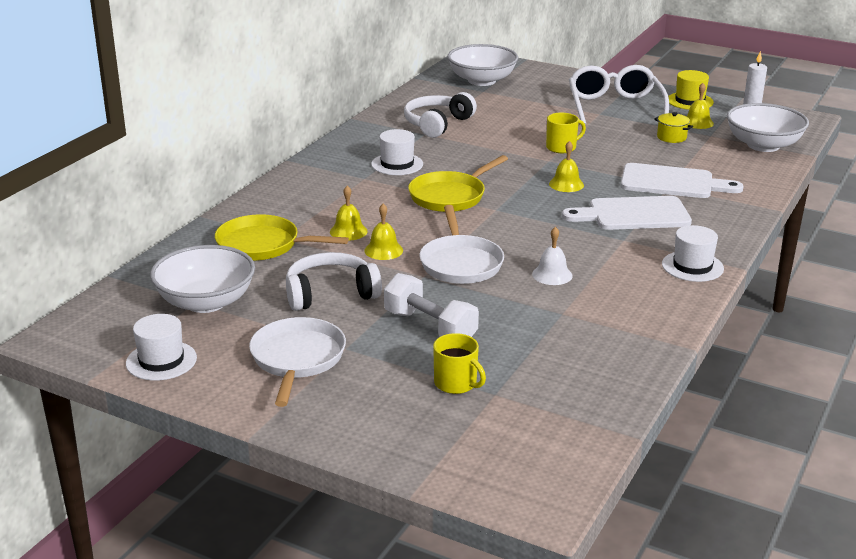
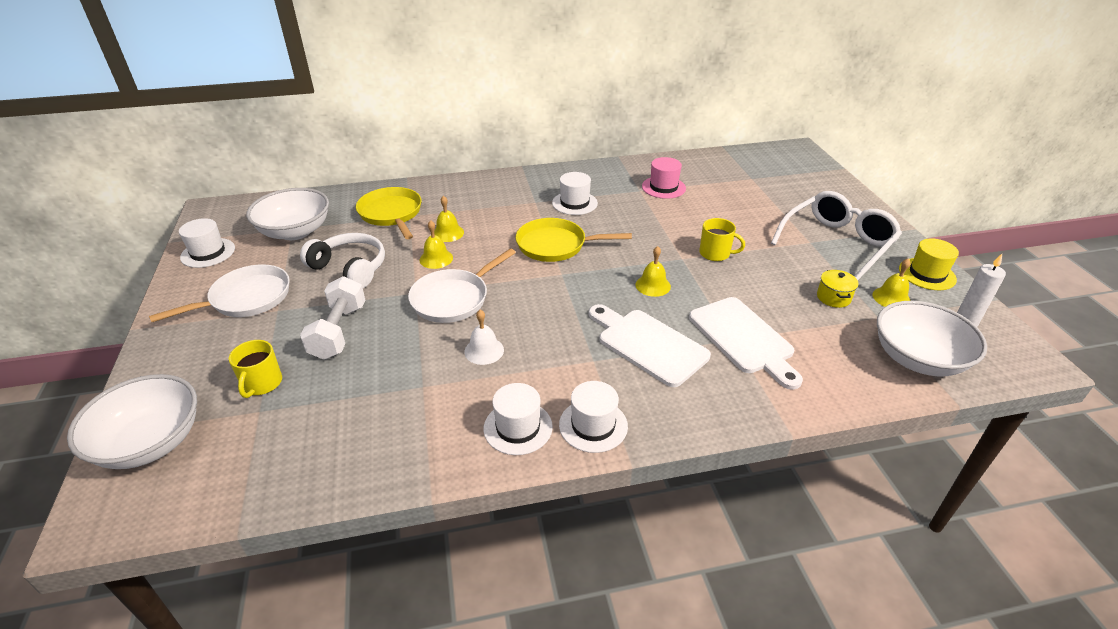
camera: 50 degrees right, 10 degrees up
(437, 124) = (663, 187): white headphones -> pink hat
(482, 80) = (768, 170): white bowl -> white bowl (150, 442)
(660, 293) = (518, 427): none -> white hat

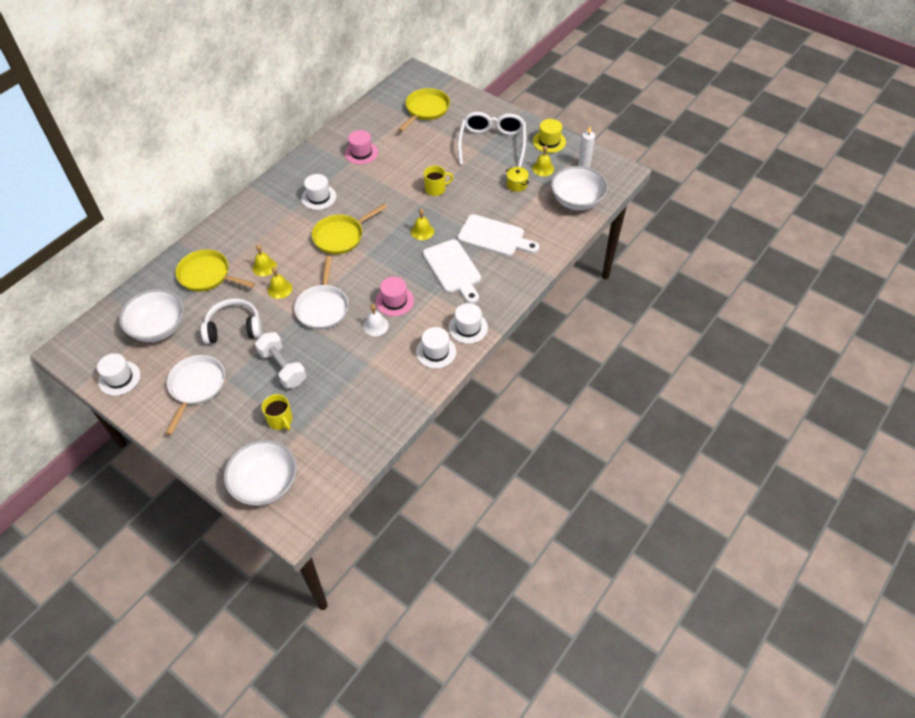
camera: 40 degrees left, 15 degrees up
(537, 338) = (394, 301): none -> pink hat
(648, 344) = (453, 269): white cutting board -> white cutting board turned 120 degrees counterclockwise
(779, 182) = (426, 110): none -> yellow pan

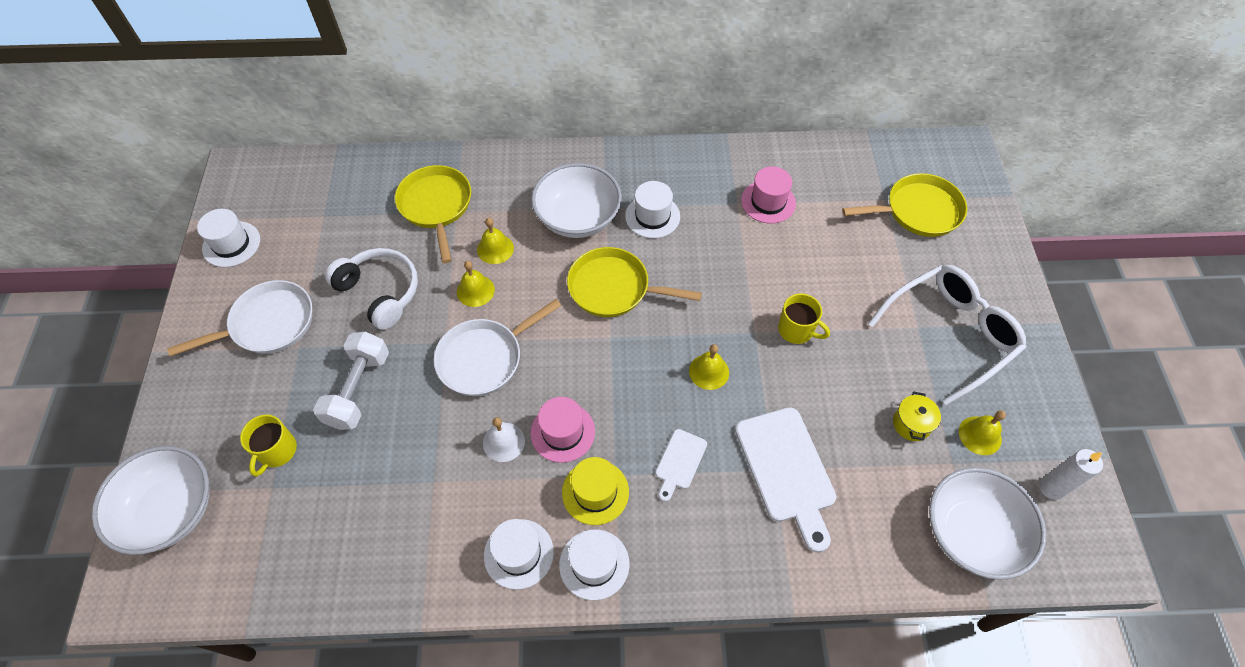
camera: 50 degrees right, 5 degrees up
(158, 327) = (326, 222): white bowl -> white bowl (578, 217)
(453, 269) = (679, 462): white cutting board -> white cutting board, size x0.52
(549, 141) = (1039, 403): yellow hat -> yellow hat (595, 492)

